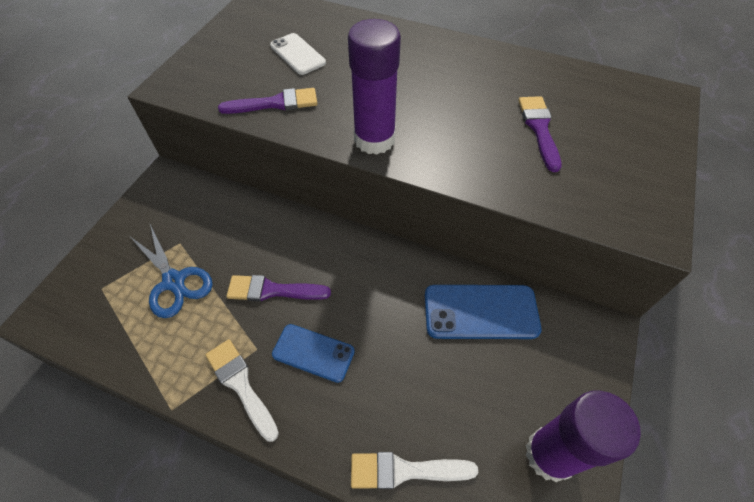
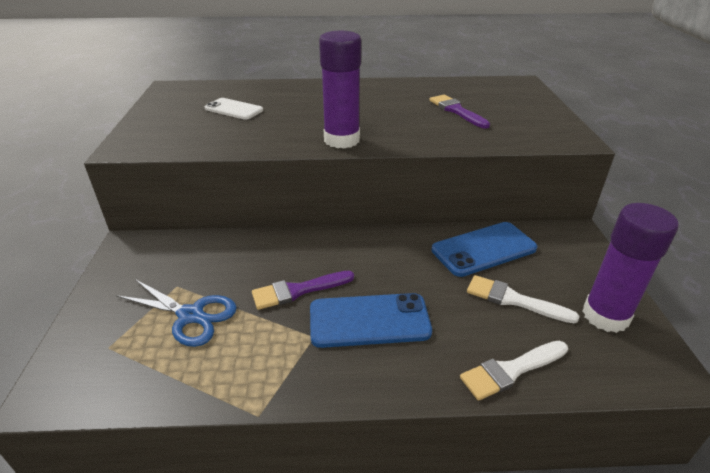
camera: 25 degrees left, 20 degrees down
(241, 385) = (317, 368): white brush -> white brush (513, 300)
(275, 103) = (238, 138): purple brush -> none
(313, 353) = (369, 320): blue phone -> blue phone, size x1.52

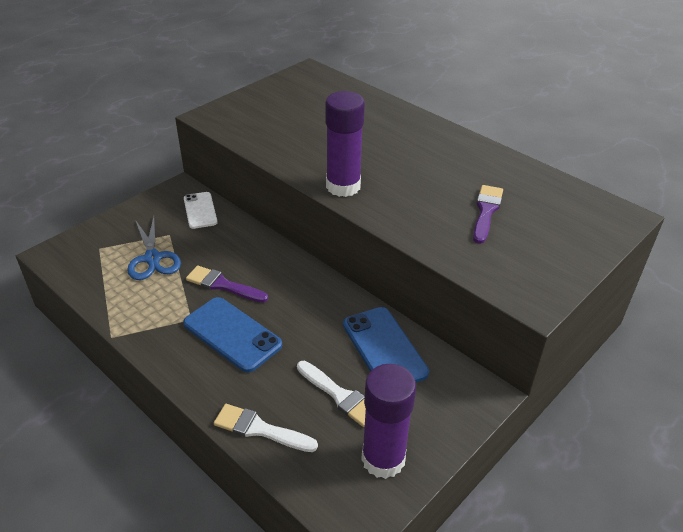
camera: 45 degrees right, 5 degrees up
(234, 109) = (317, 116): white phone -> white phone (200, 210)
(483, 249) = (384, 348): blue phone -> blue phone turned 45 degrees clockwise
(513, 300) = (339, 395): white brush -> white brush turned 150 degrees clockwise

